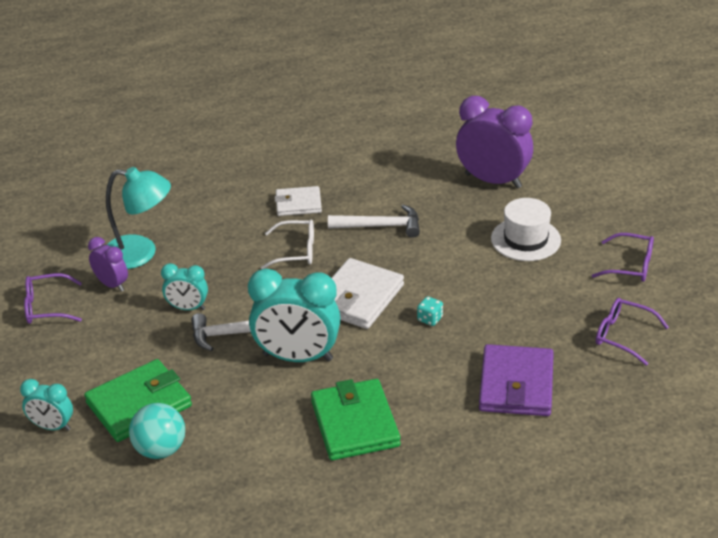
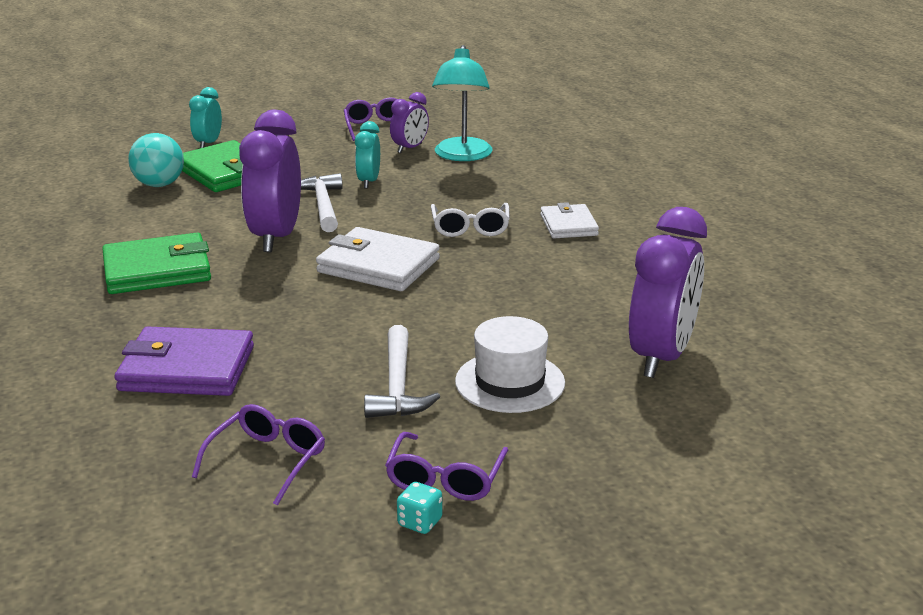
camera: 85 degrees right, 10 degrees down
(297, 357) = (276, 237): turquoise clock -> purple clock
(380, 226) = (528, 275): white hammer -> white hammer (397, 385)
(430, 319) = (331, 310): turquoise dice -> turquoise dice (420, 522)

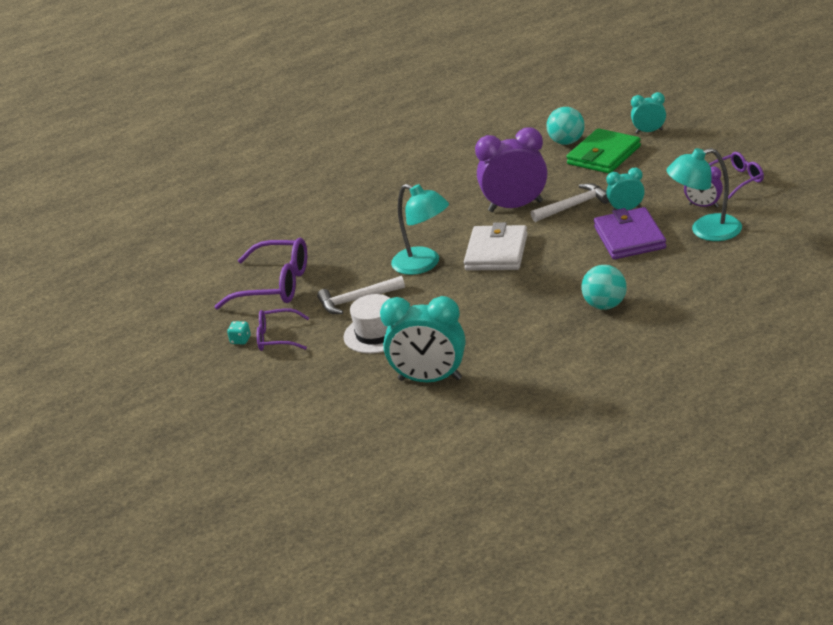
camera: 80 degrees right, 5 degrees up
(157, 270) = (449, 186): green wallet -> none
(187, 369) = (347, 235): purple wallet -> purple wallet (629, 238)
(267, 461) = (274, 285): purple glasses -> purple glasses, size x1.70
(352, 319) = (424, 264): none -> turquoise lamp
(470, 228) = (574, 268): white glasses -> none
(568, 225) = (605, 305): white wallet -> turquoise ball
(661, 357) = (430, 379): purple clock -> turquoise clock

